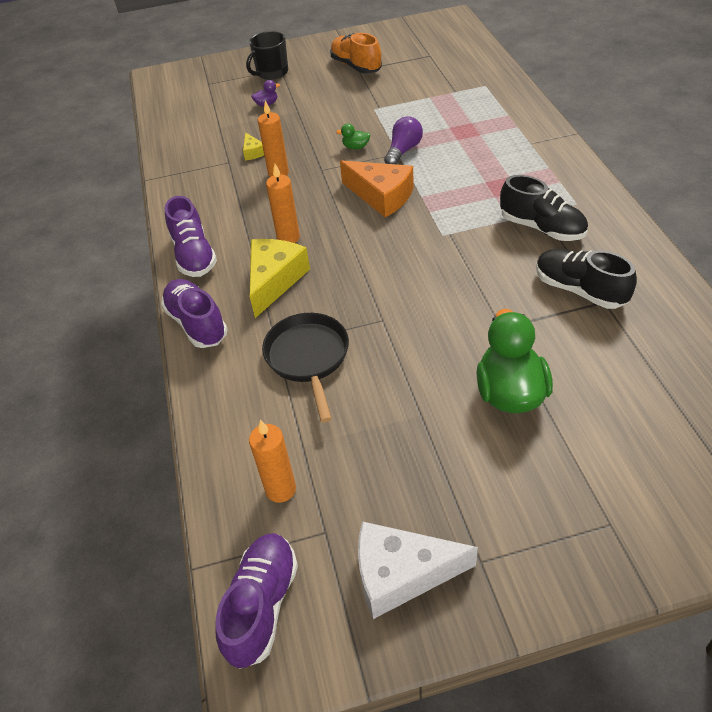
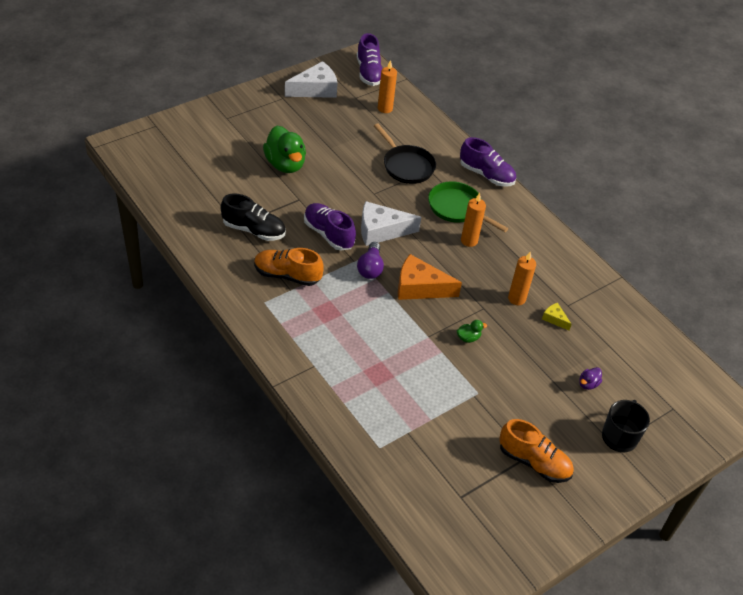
camera: 150 degrees right, 0 degrees up
(194, 255) = (525, 218): purple shoe -> purple shoe (328, 234)
(274, 280) = (457, 208): yellow cheese -> green pan
(397, 265) = (381, 231): none -> white cheese
(403, 151) = (424, 339): purple light bulb -> purple light bulb (370, 268)
(541, 228) = (287, 275): black shoe -> orange shoe

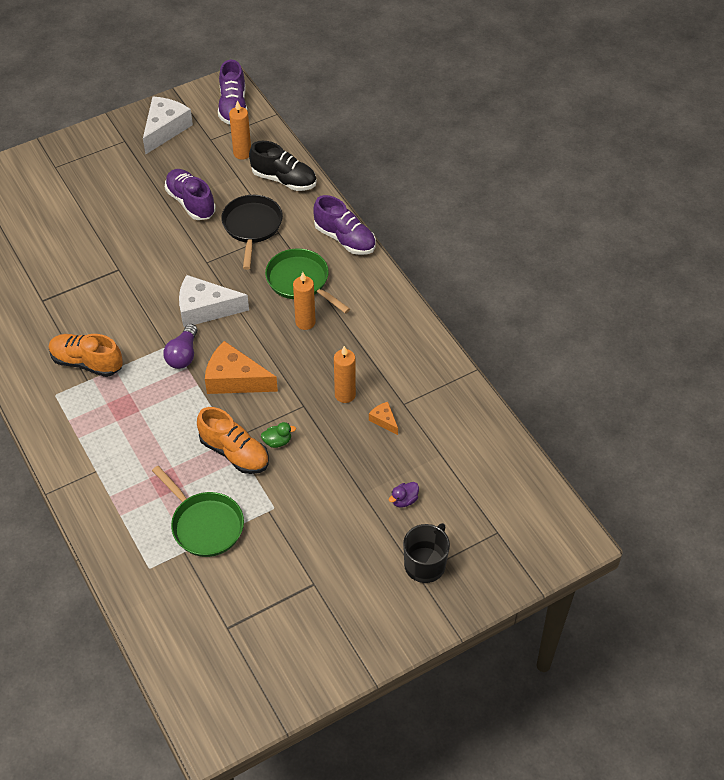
camera: 10 degrees right, 5 degrees up
(254, 230) = (59, 307): black shoe -> black shoe (284, 180)
(285, 164) = (111, 225): green duck -> none
(315, 89) = (165, 129): white cheese -> white cheese turned 45 degrees counterclockwise
(328, 234) = (143, 313): purple shoe -> purple shoe (191, 202)
(406, 166) = (252, 227): black pan -> black pan turned 150 degrees counterclockwise
(420, 409) = (204, 524): none -> green pan
(534, 462) = (319, 590): orange shoe -> orange shoe (234, 453)
(554, 319) = (384, 420): yellow cheese -> orange cheese

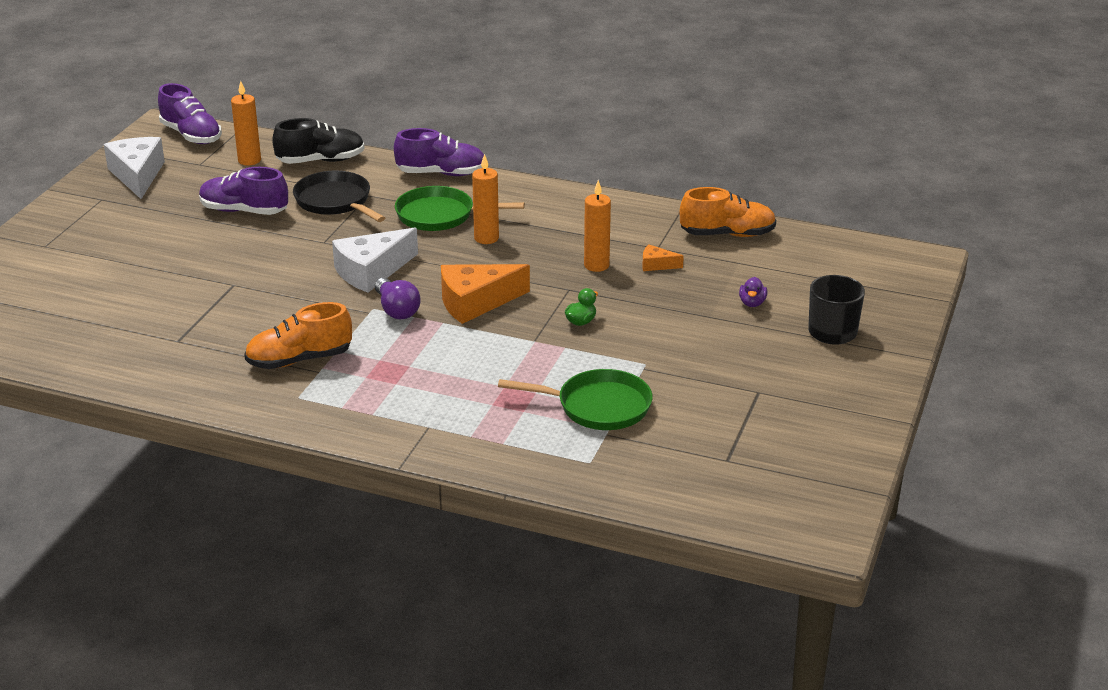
camera: 40 degrees left, 20 degrees down
(234, 453) = (551, 348): orange shoe -> orange shoe (727, 234)

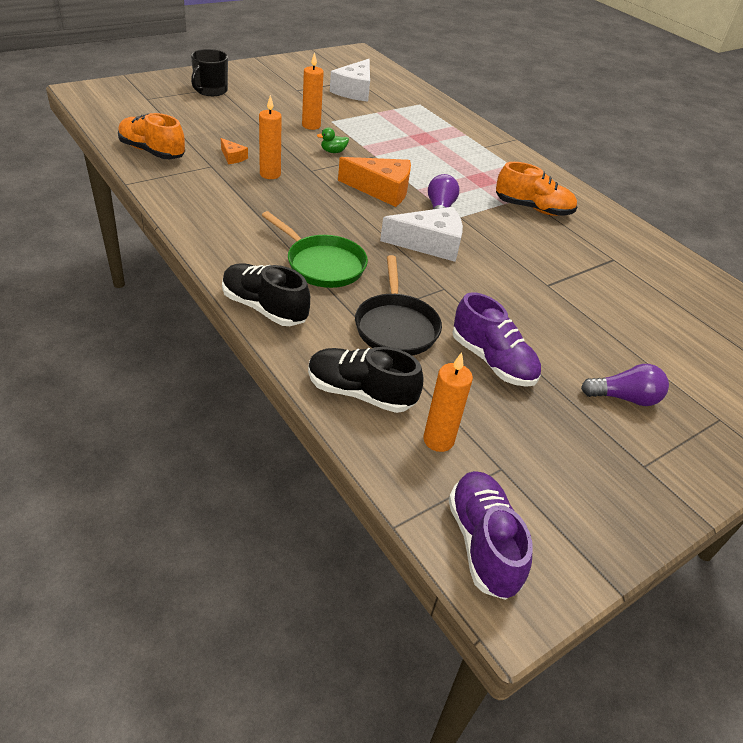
camera: 150 degrees left, 10 degrees up
(127, 229) = (624, 398): none -> purple light bulb
(137, 175) = (588, 489): white cheese -> white cheese (354, 91)
(441, 173) = (264, 308): purple shoe -> black shoe
(486, 238) = (313, 228): orange candle -> orange candle (311, 126)
(597, 406) = (385, 117): green pan -> none
(752, 303) = (222, 117): purple duck -> none

